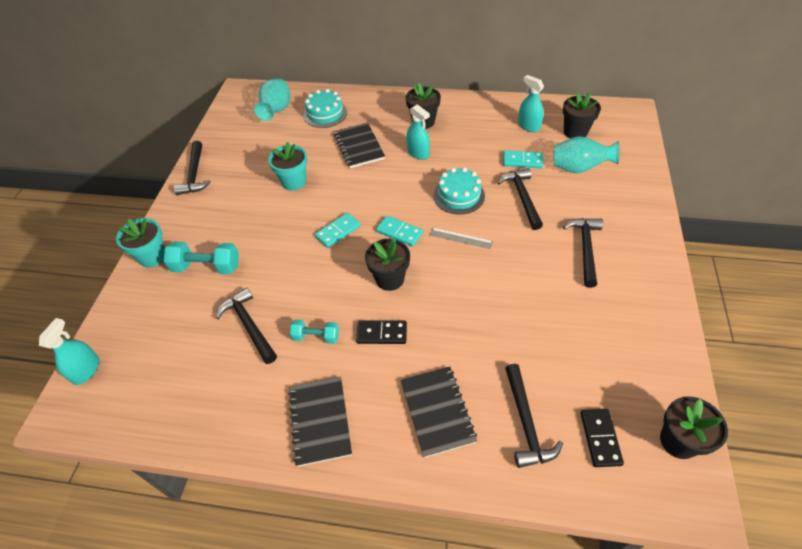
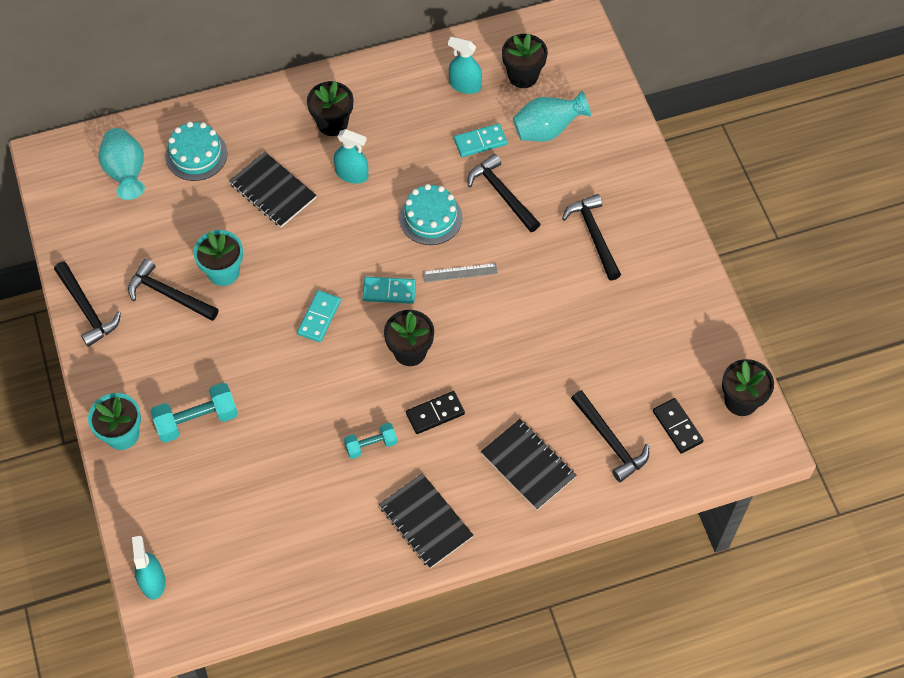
camera: 30 degrees left, 10 degrees up
(249, 325) = (292, 463): black hammer -> black hammer (168, 294)

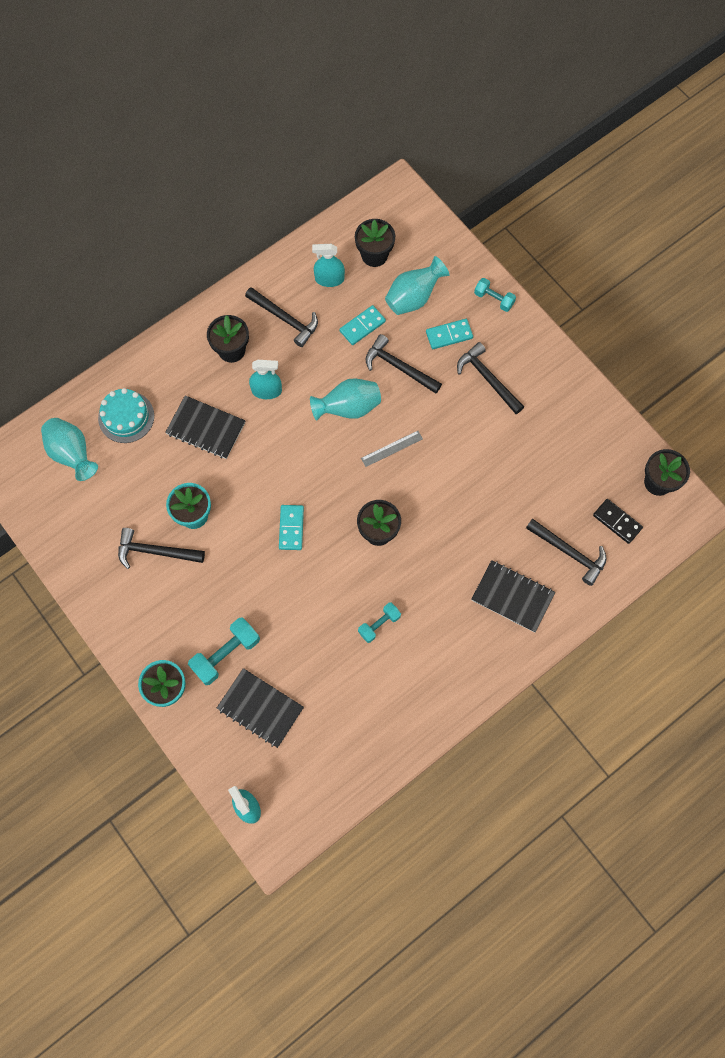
camera: 20 degrees left, 10 degrees up
(87, 310) = (91, 589): black hammer -> black hammer (285, 319)
(389, 291) = (340, 485): turquoise domino -> turquoise domino (449, 335)
(425, 522) = (450, 674): black notebook -> black notebook (260, 708)
(430, 218) = (348, 408): turquoise cake -> turquoise vase
(435, 414) = (420, 579): black domino -> none
(634, 157) = (494, 299): none -> turquoise dumbbell

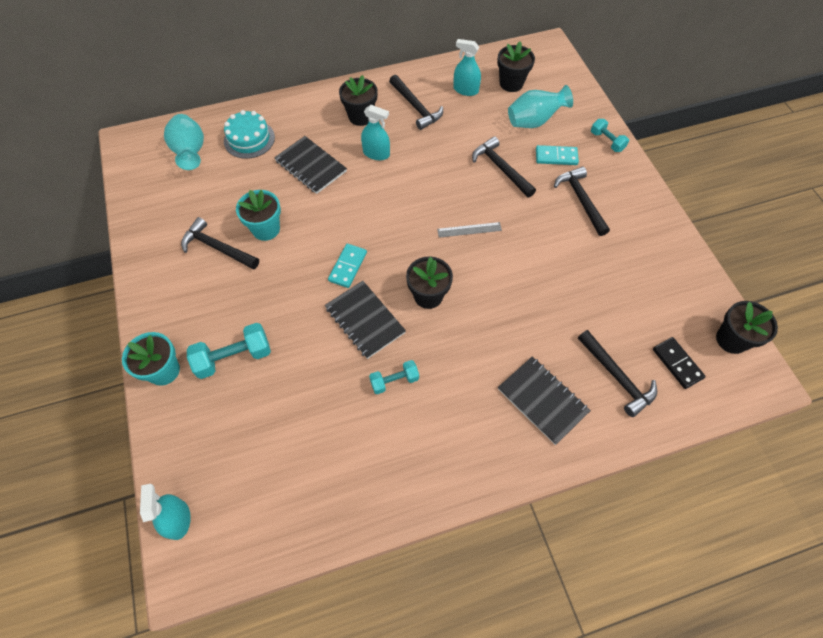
camera: 20 degrees right, 10 degrees down
(260, 708) = (241, 421): black notebook -> black notebook (365, 320)
(348, 408) = (442, 186): turquoise vase -> none
(362, 326) = (480, 130): turquoise domino -> none

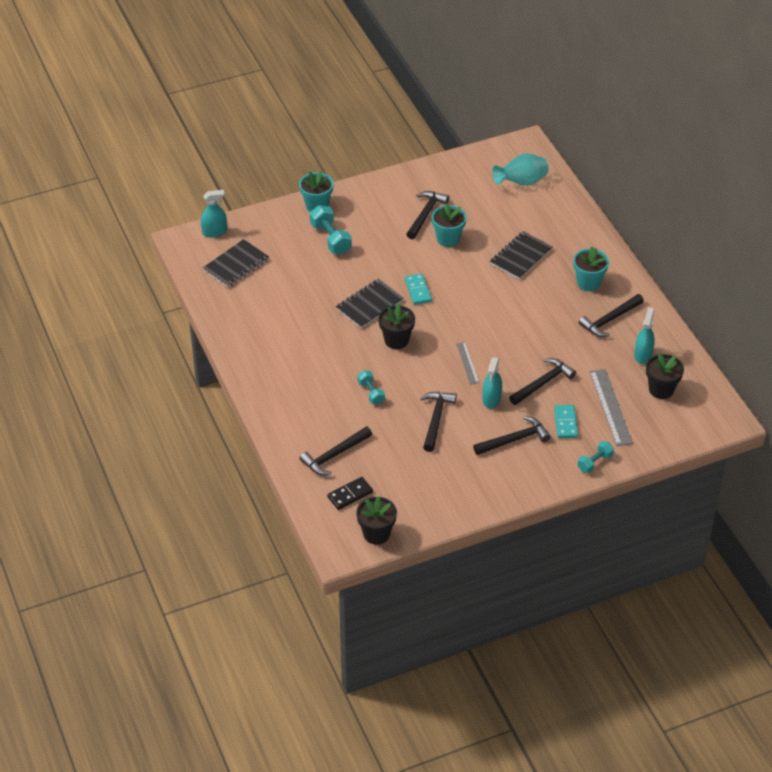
camera: 85 degrees right, 15 degrees down
(249, 139) = (544, 214): turquoise cake -> none
(347, 267) = (418, 290): turquoise domino -> turquoise domino turned 60 degrees clockwise
(360, 116) = (588, 283): black flower pot -> turquoise flower pot
(376, 153) = (544, 297): turquoise spray bottle -> turquoise spray bottle (491, 399)
(394, 381) = (319, 325): turquoise dumbbell -> turquoise dumbbell (371, 393)
(534, 121) = (610, 407): turquoise vase -> grey ruler
(542, 400) = (310, 410): black notebook -> black notebook (236, 265)
(554, 267) = (436, 419): none -> black hammer

